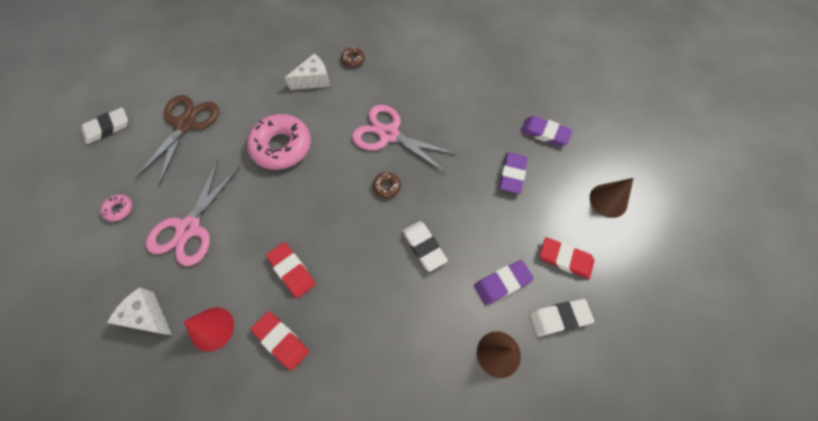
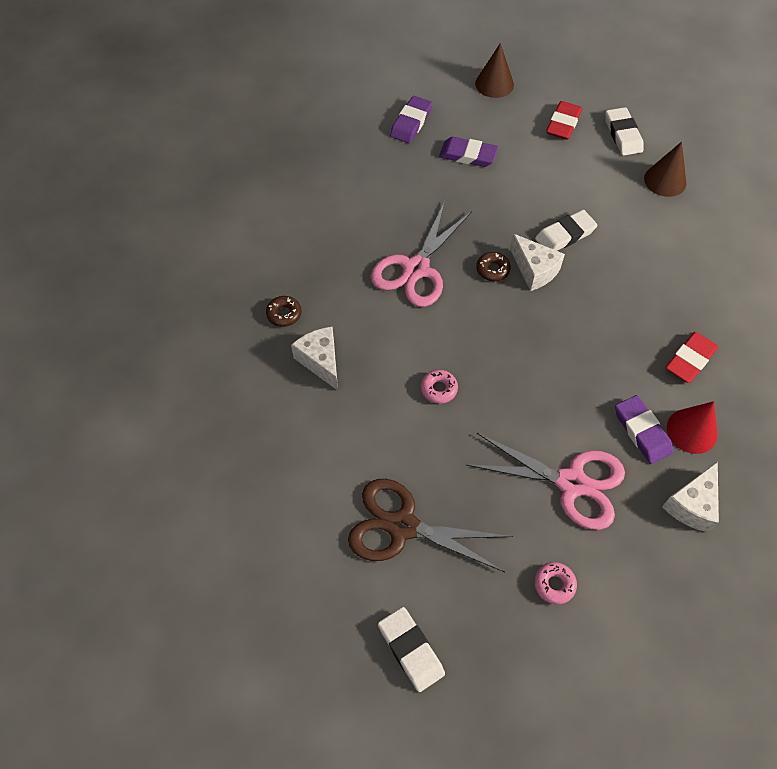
camera: 90 degrees left, 5 degrees down
(281, 146) = (438, 389): pink donut -> pink donut, size x0.44
(292, 270) = (611, 358): red eraser -> none
(385, 218) = (534, 270): none -> white cheese
(502, 283) = (595, 173): purple eraser -> purple eraser (642, 431)

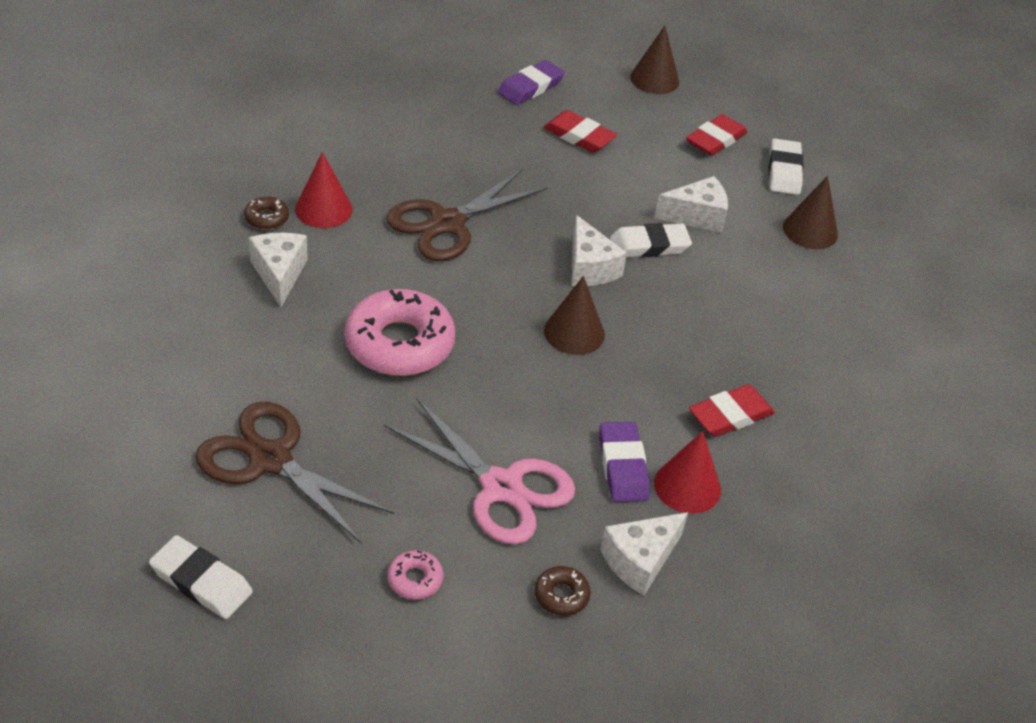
camera: 15 degrees right, 15 degrees down
(321, 290) = (323, 209): none -> red cone
(411, 650) = (201, 581): white eraser -> white eraser turned 45 degrees counterclockwise
(415, 269) = (446, 223): pink scissors -> brown scissors
(438, 389) = (399, 344): pink donut -> pink donut, size x2.29
(468, 155) = (579, 136): purple eraser -> red eraser
(492, 269) = (538, 252): brown donut -> brown donut (561, 595)
(552, 331) = (574, 332): none -> brown cone
(584, 197) = (697, 216): none -> white cheese

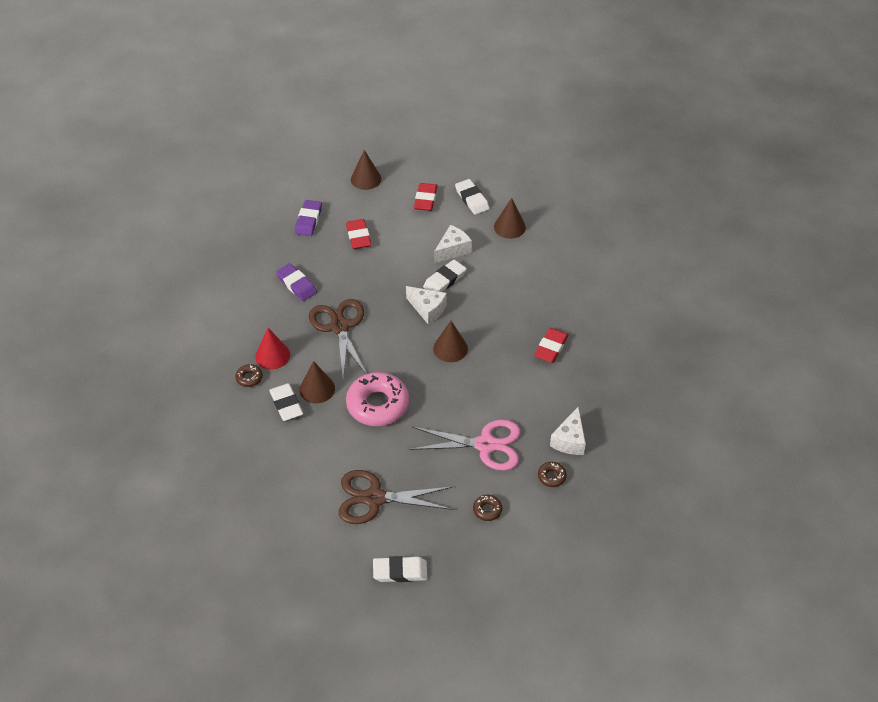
camera: 30 degrees left, 5 degrees up
(279, 274) = (286, 404): white cheese -> white eraser
(338, 279) = (317, 389): none -> brown cone
(415, 579) = (487, 510): pink donut -> brown donut
(446, 223) = (340, 326): brown scissors -> brown scissors turned 150 degrees clockwise
(579, 136) = (358, 236): red eraser -> red eraser turned 75 degrees clockwise
(623, 466) = (527, 401): purple eraser -> purple eraser (296, 284)
(687, 486) = (560, 393): red cone -> none

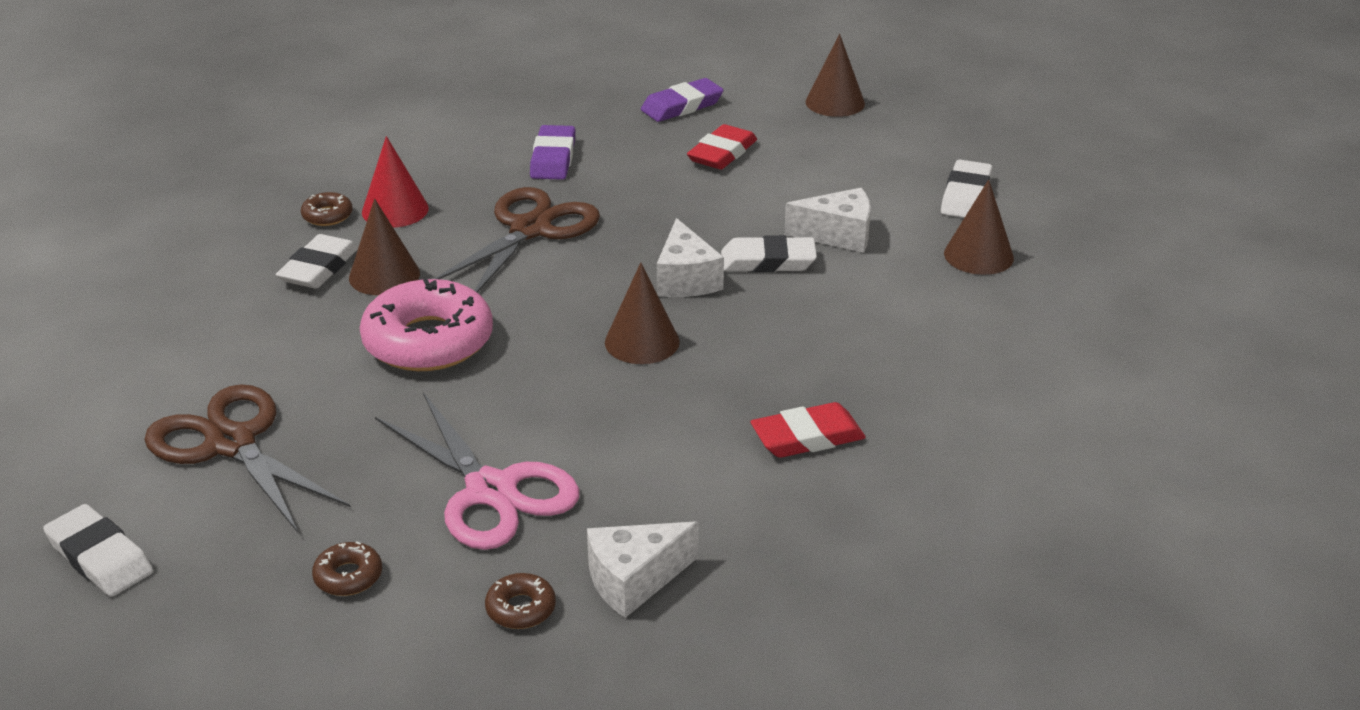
camera: 45 degrees right, 15 degrees down
(425, 199) = (889, 162): red eraser -> none

